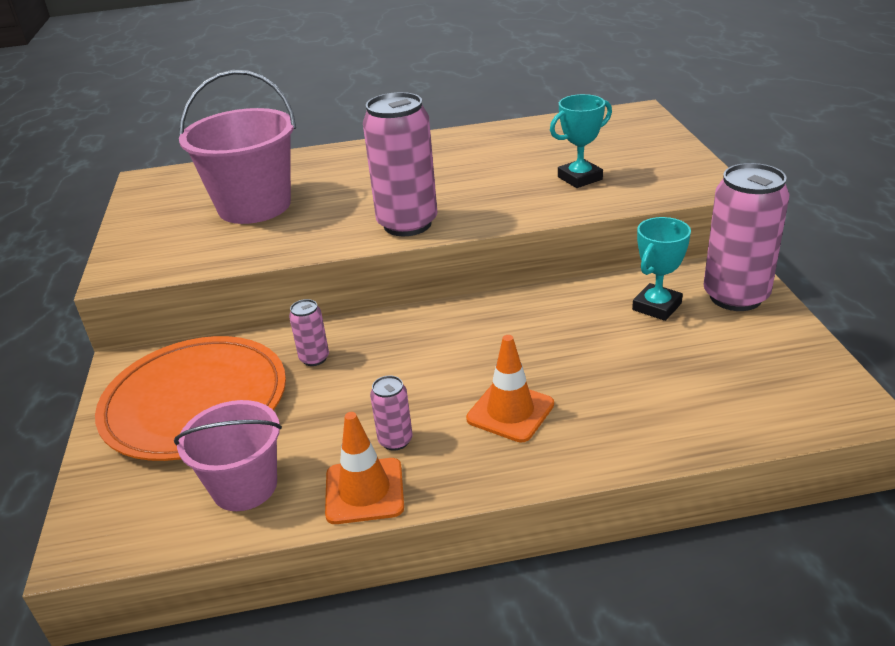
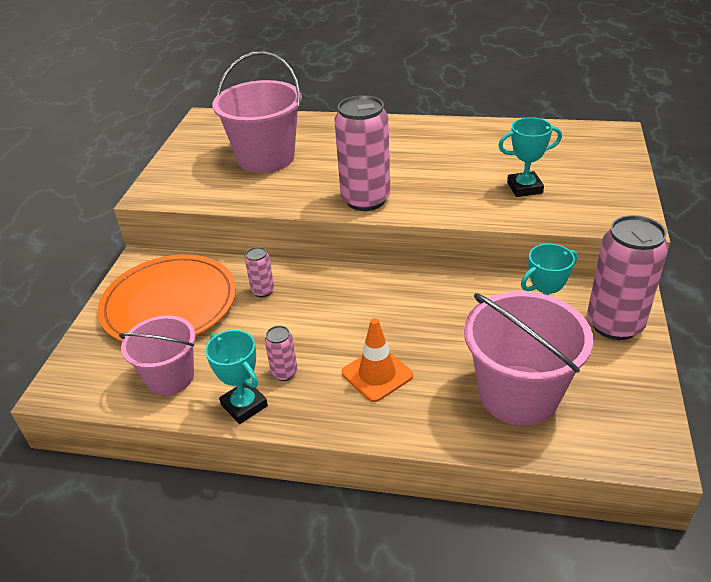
camera: 20 degrees right, 5 degrees up
(364, 491) = (244, 405): orange traffic cone -> turquoise trophy
(682, 389) = (518, 394): none -> pink bucket

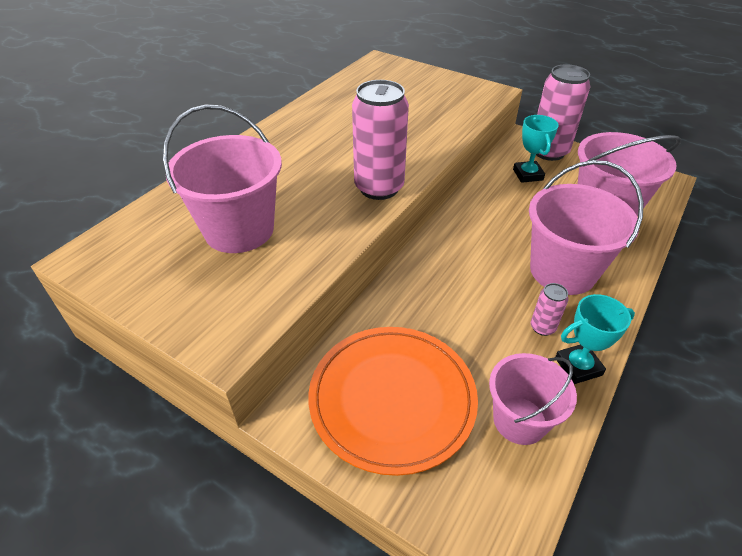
camera: 70 degrees left, 5 degrees up
(263, 291) = (414, 314): pink can -> none
(377, 374) = (562, 271): orange traffic cone -> pink bucket
(524, 188) = (423, 113): turquoise trophy -> none

